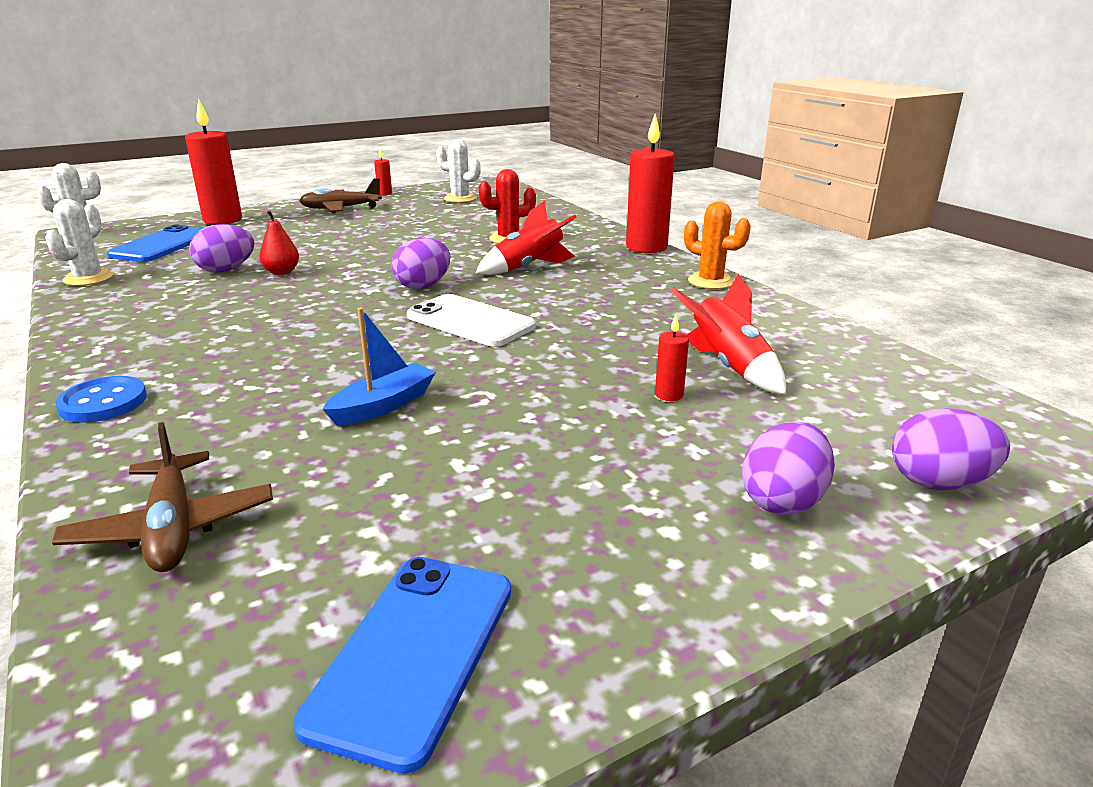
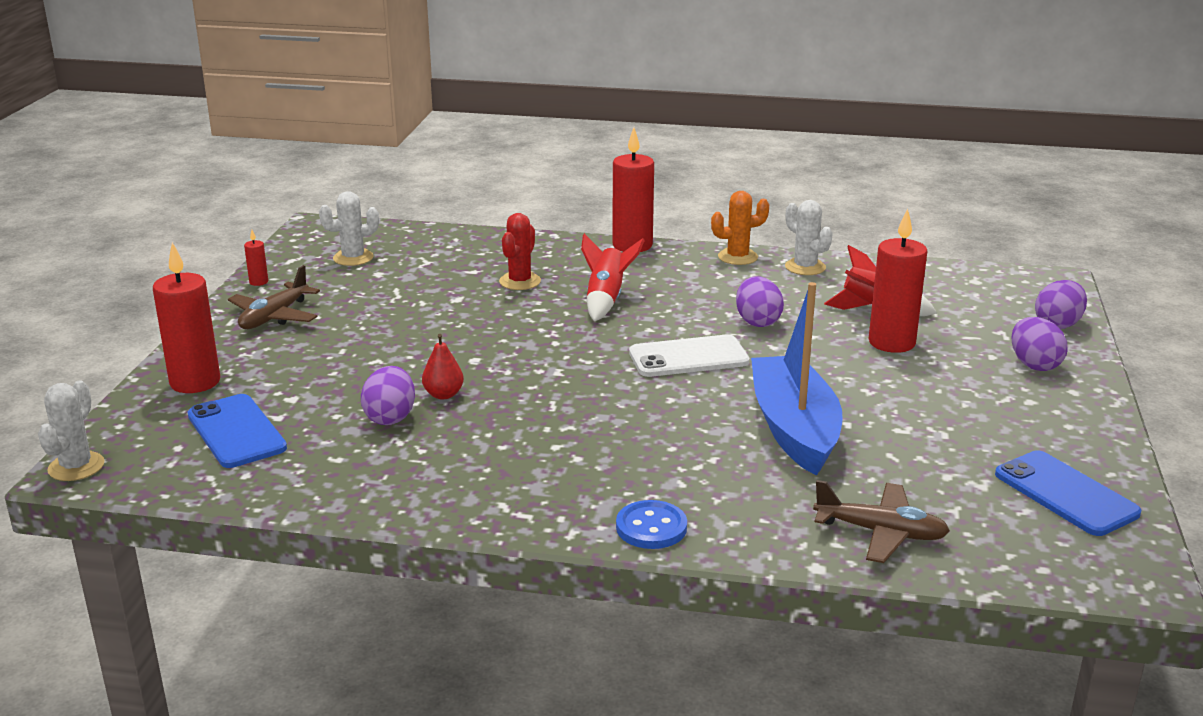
camera: 50 degrees left, 0 degrees up
(88, 278) = (293, 489): white cactus -> white cactus (805, 267)
(383, 405) = (794, 429): blue boat -> blue boat, size x1.98
(423, 286) = (583, 350): purple egg -> purple egg (757, 321)
(669, 395) = (891, 342): red candle -> red candle, size x2.27

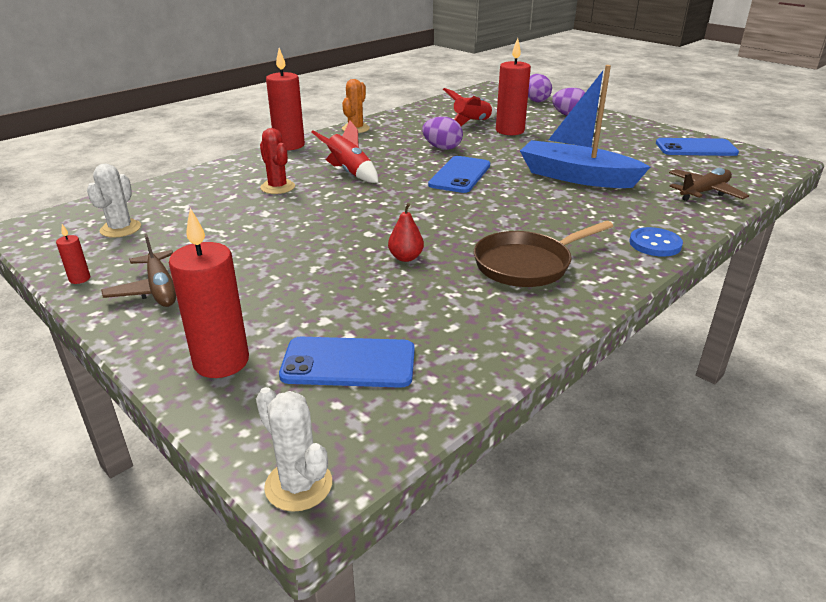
camera: 55 degrees left, 5 degrees up
(390, 417) = (414, 287): purple egg -> none
(502, 461) = (527, 264): none -> brown pan
(688, 357) = (460, 175): white phone -> blue phone
(805, 267) = (396, 120): white cactus -> none

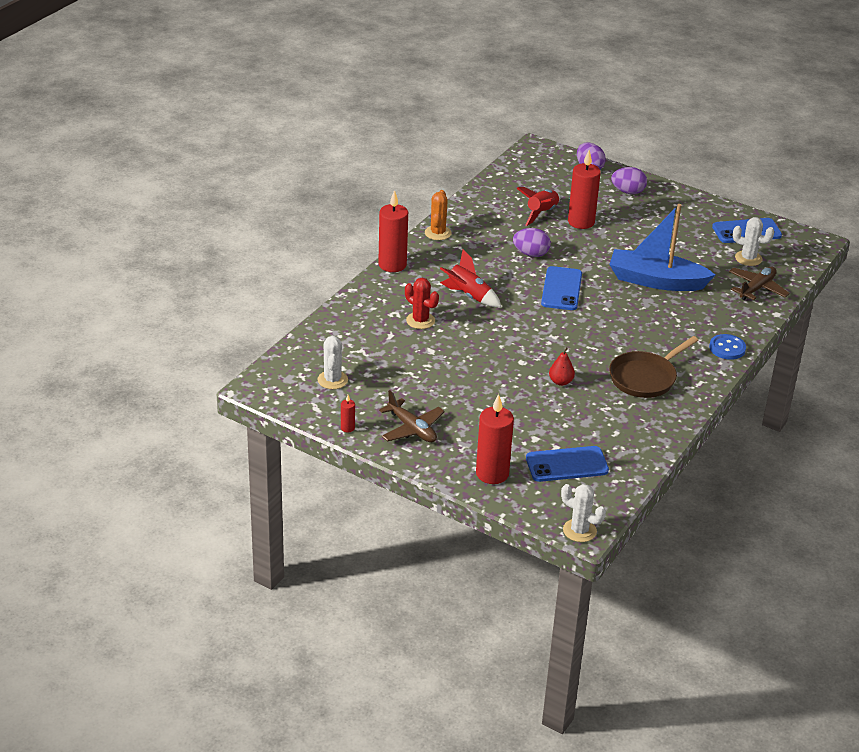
camera: 15 degrees left, 5 degrees up
(695, 167) = (748, 258): none -> white cactus

